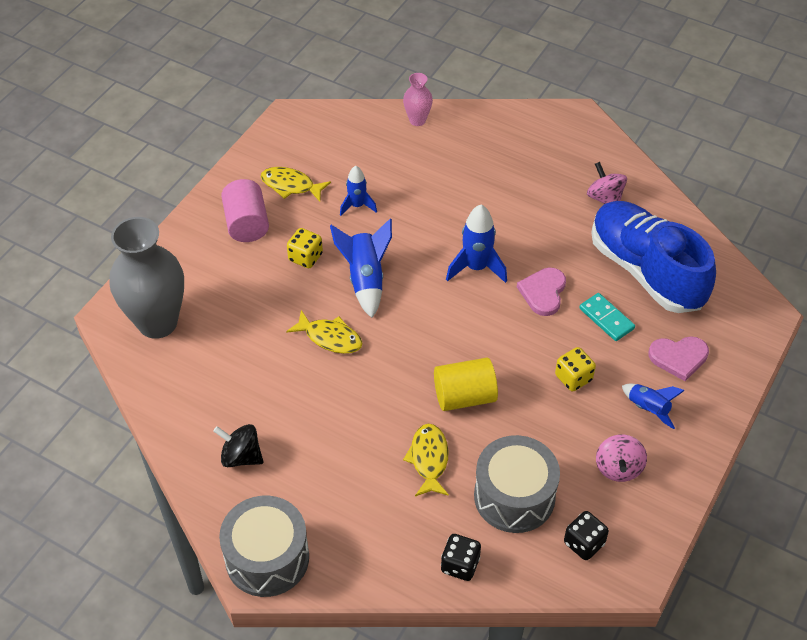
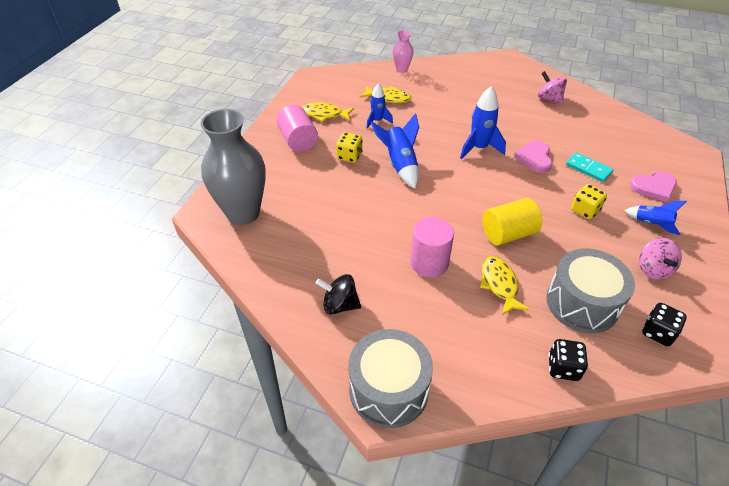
camera: 10 degrees left, 5 degrees down
(330, 338) = (386, 206): yellow fish -> yellow fish (388, 98)
(357, 420) = (429, 263): none -> pink cylinder
(646, 271) = (600, 137): blue shoe -> none

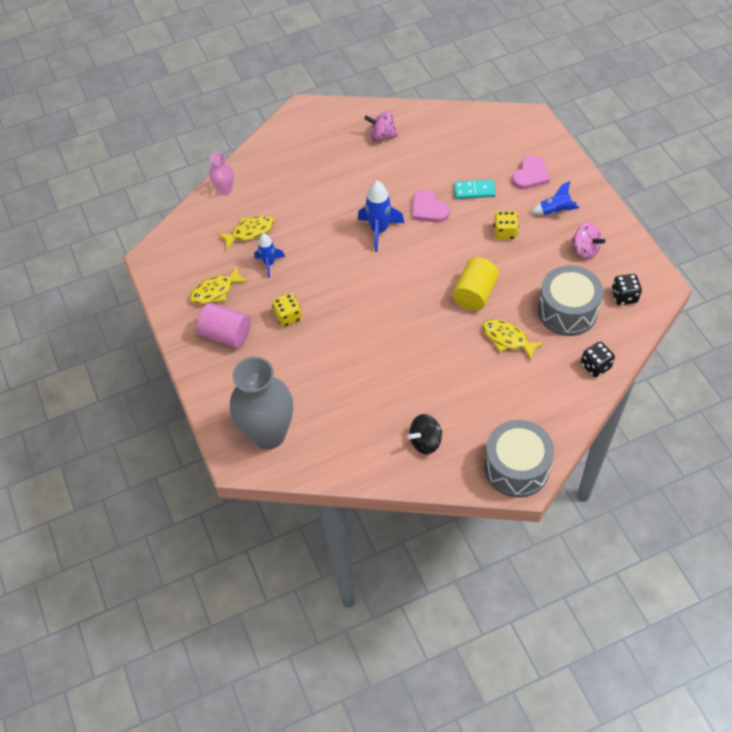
camera: 40 degrees left, 10 degrees up
(400, 165) = (337, 294): blue rocket -> none
(429, 263) = (448, 360): pink cylinder -> none

